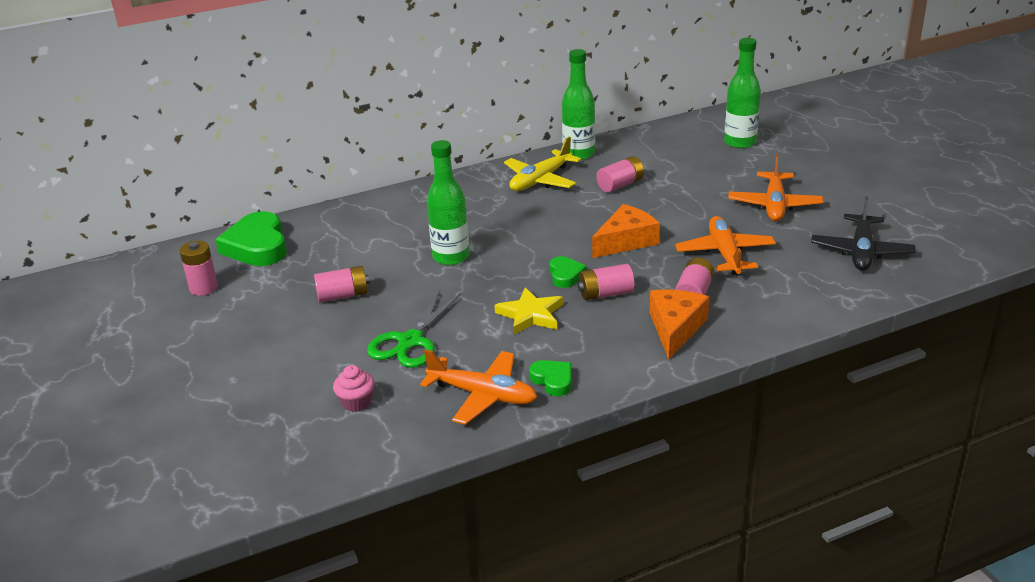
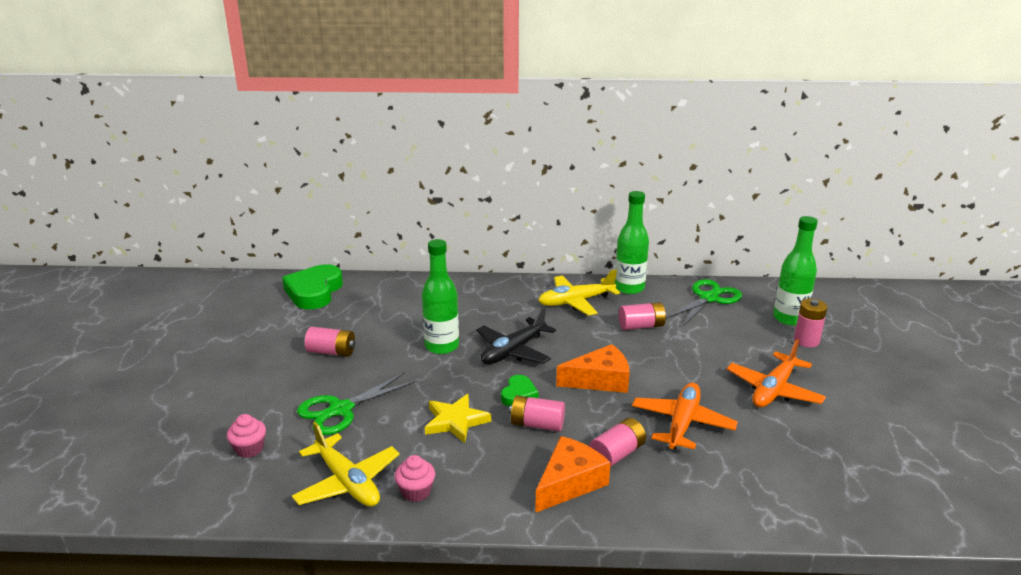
camera: 25 degrees right, 5 degrees down
(203, 288) = (247, 313): pink battery -> pink battery (806, 341)
(483, 395) = (347, 482): orange plane -> yellow plane
(553, 380) = (416, 492): green heart -> pink cupcake
(658, 144) = (709, 298): none -> green scissors
(861, 251) = (828, 469): black plane -> black plane (513, 351)

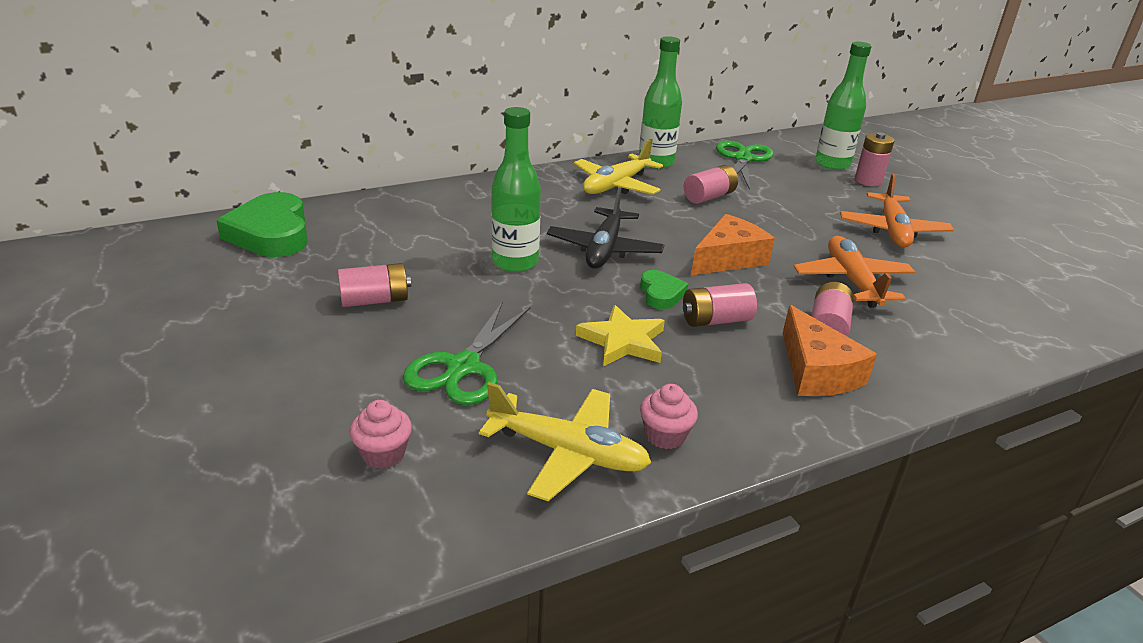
camera: 30 degrees left, 5 degrees up
(569, 483) = (816, 371): orange cheese -> orange cheese turned 150 degrees clockwise

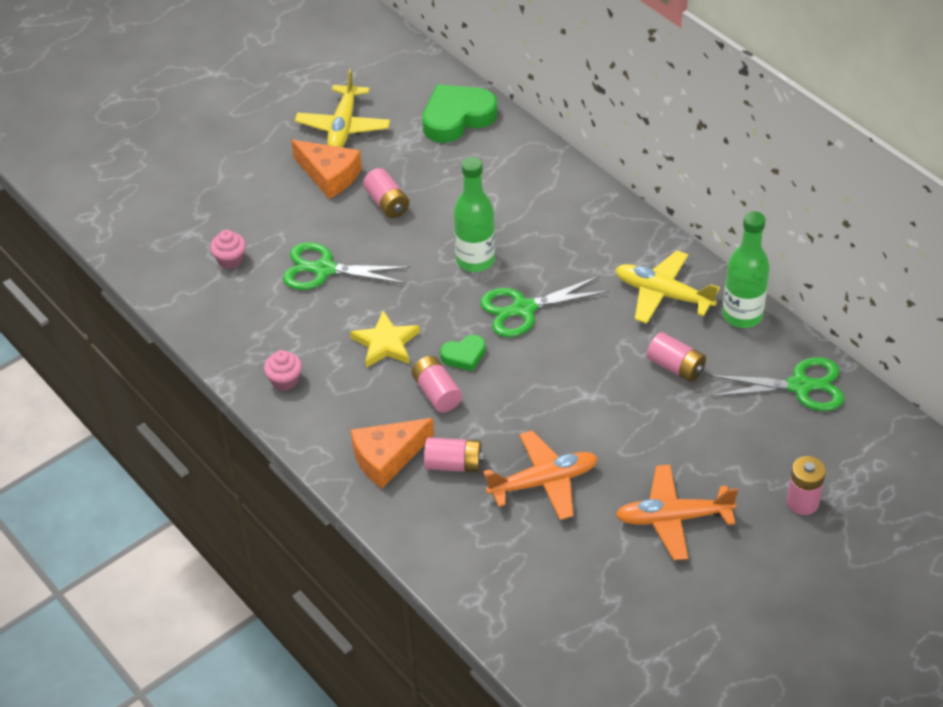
camera: 80 degrees right, 15 degrees up
(568, 453) = (255, 338): yellow plane -> yellow plane (343, 127)
(604, 249) = (524, 309): black plane -> green scissors
(728, 258) = (546, 393): orange cheese -> orange cheese (329, 175)
(832, 164) = (836, 469): green bottle -> none

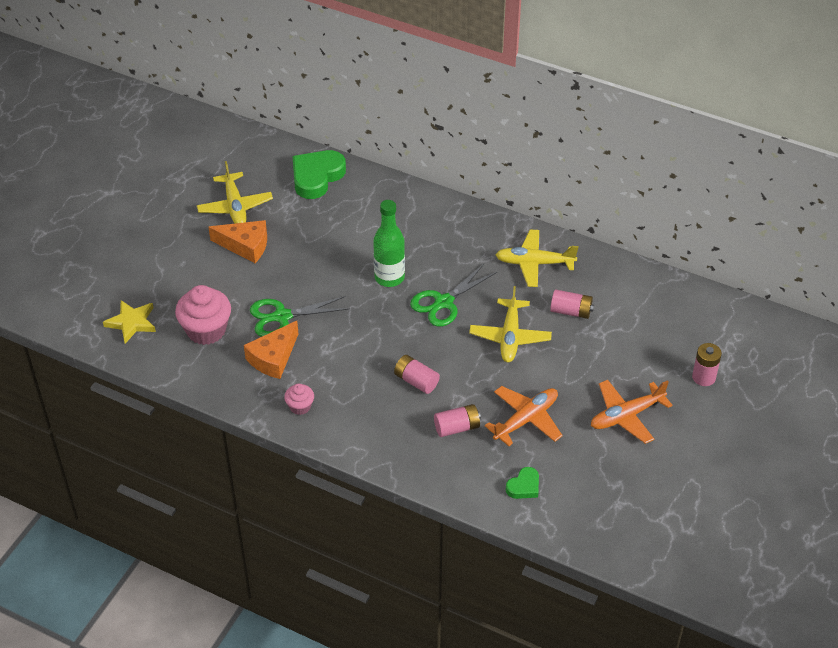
camera: 25 degrees left, 0 degrees up
(230, 260) = (206, 330): pink cupcake -> pink cupcake, size x1.93
(385, 343) = (359, 357): yellow star -> yellow star (131, 323)
(387, 203) = (301, 254): pink battery -> none
(387, 457) = (407, 438): orange cheese -> orange cheese (273, 358)
(464, 355) = (420, 348): green heart -> green heart (524, 486)
(581, 375) = (510, 337): none -> yellow plane
(742, 315) = (595, 262): green bottle -> none
(799, 386) = (659, 299): green scissors -> none

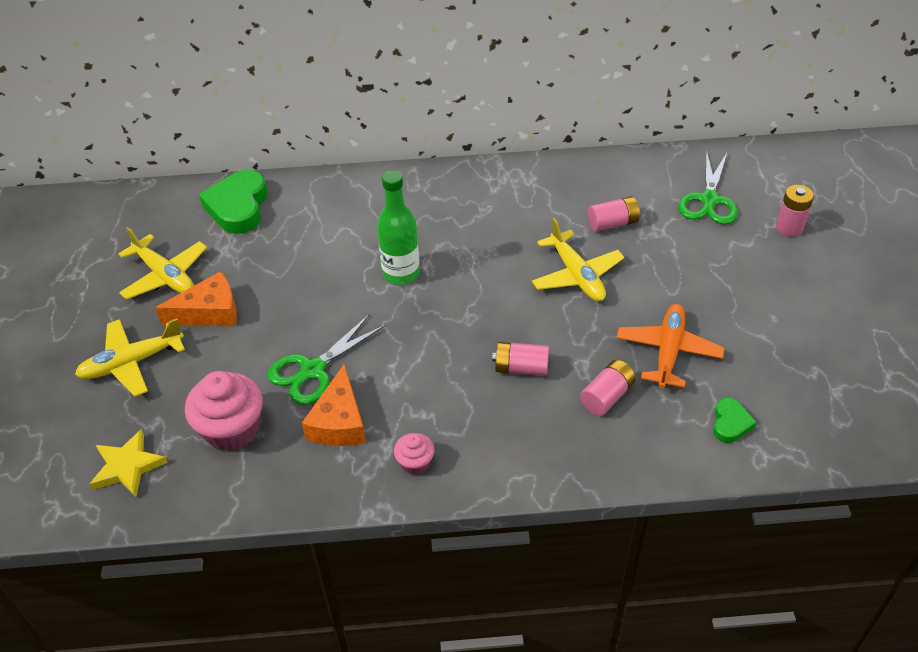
camera: 30 degrees left, 0 degrees up
(444, 302) = (480, 272): green scissors -> green scissors (709, 200)
(534, 263) = (537, 194): yellow plane -> yellow plane (132, 363)
(626, 416) = (758, 298): orange plane -> none

